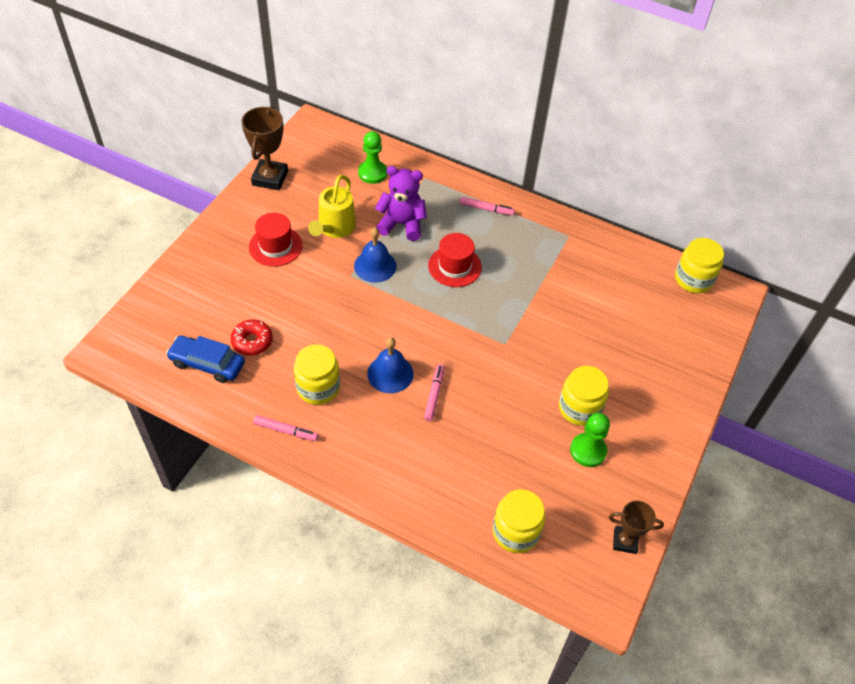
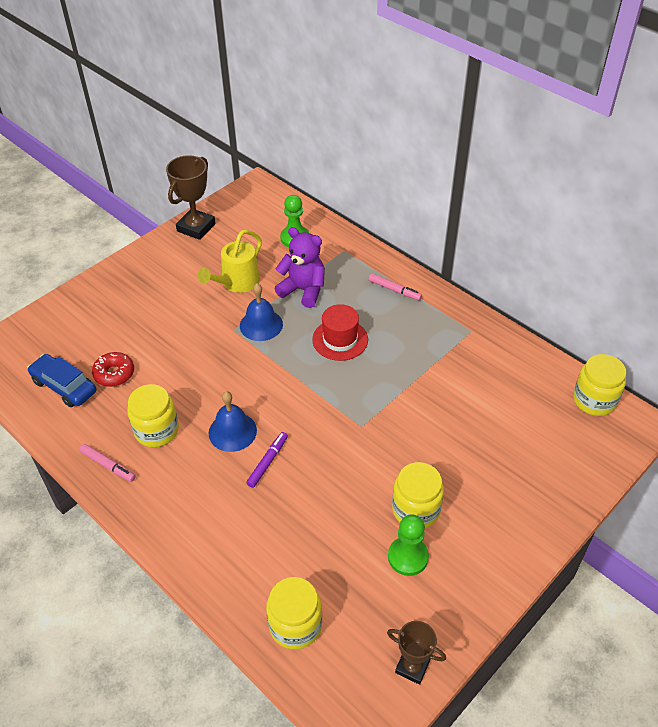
camera: 20 degrees right, 5 degrees down
(275, 246) = (174, 290): red hat -> none
(434, 394) = (268, 462): pink marker -> purple marker

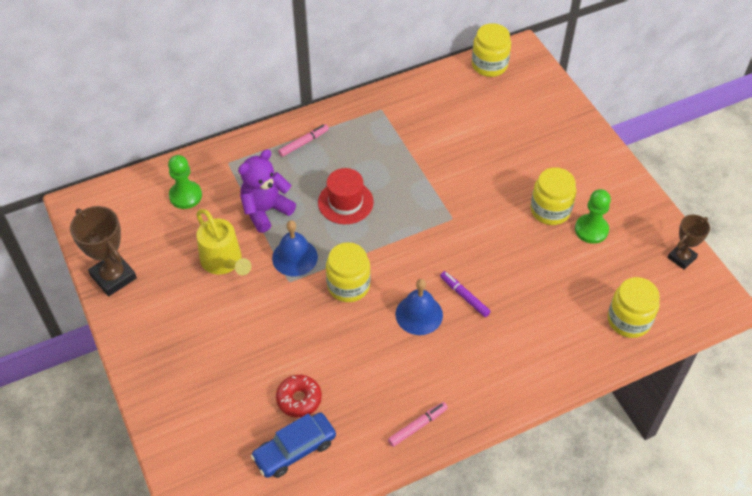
camera: 70 degrees left, 5 degrees up
(157, 430) = (391, 376): yellow jar -> yellow jar (348, 285)

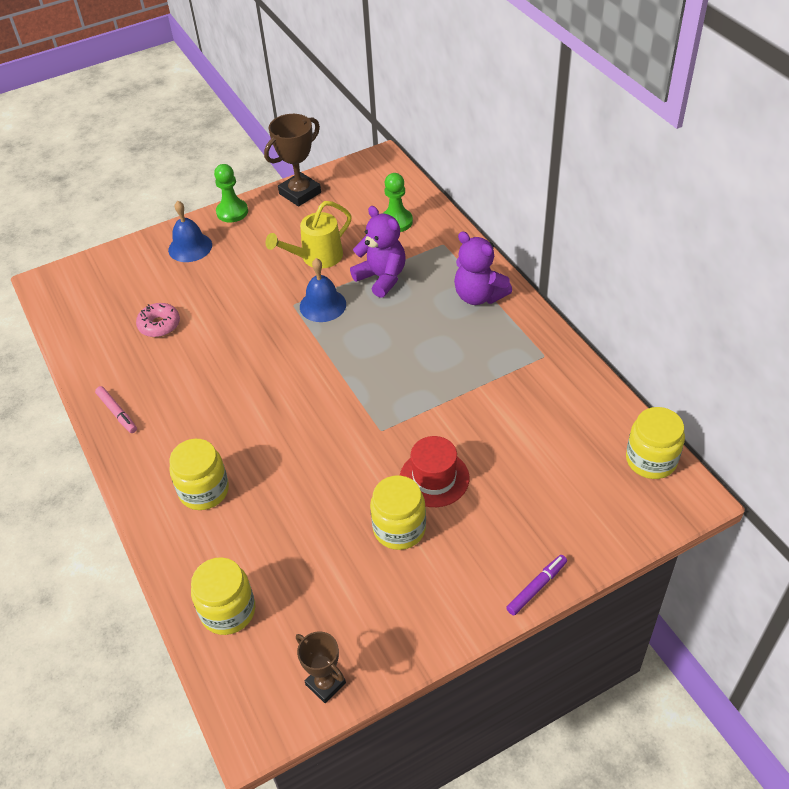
camera: 90 degrees right, 5 degrees down
(294, 450) = (108, 327): blue car -> none
(299, 399) = (159, 325): red donut -> pink donut
(304, 143) = (479, 296): pink marker -> purple teddy bear
(345, 202) = (397, 336): red hat -> red hat (434, 478)
(348, 285) = (287, 348): yellow jar -> yellow jar (204, 491)
(419, 314) = (248, 407): blue bell -> blue bell (190, 247)
(464, 296) = (270, 445): purple marker -> purple marker (537, 587)
(591, 230) = (369, 574): green pawn -> green pawn (232, 212)

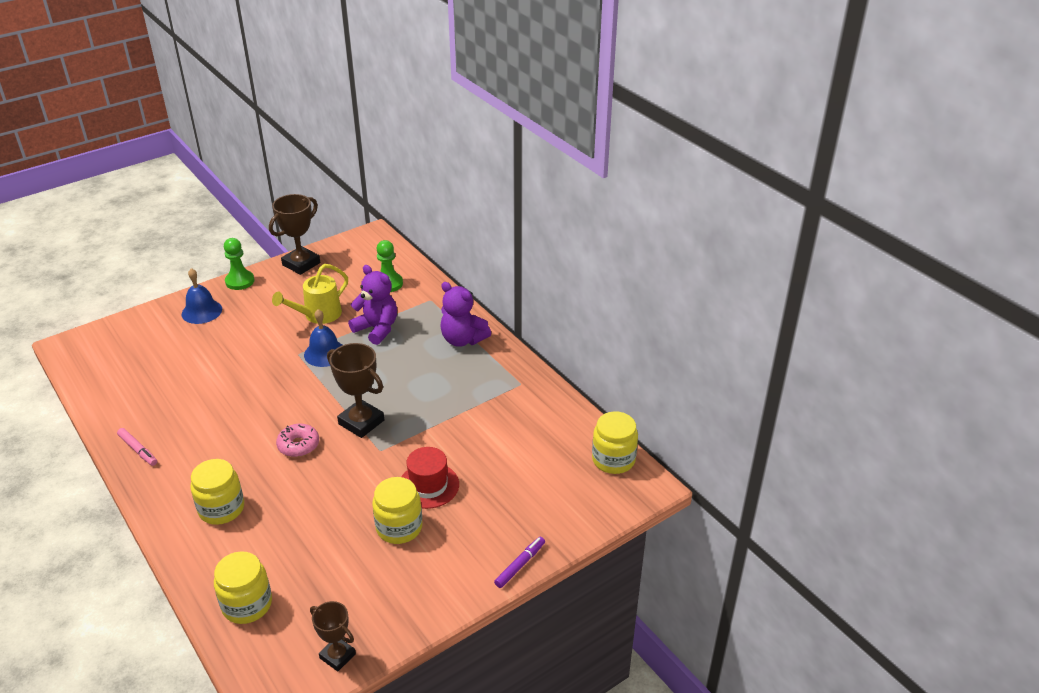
camera: 10 degrees left, 10 degrees down
(159, 325) = (175, 376): pink donut -> pink donut (298, 445)
(361, 393) = (361, 422): none -> brown trophy

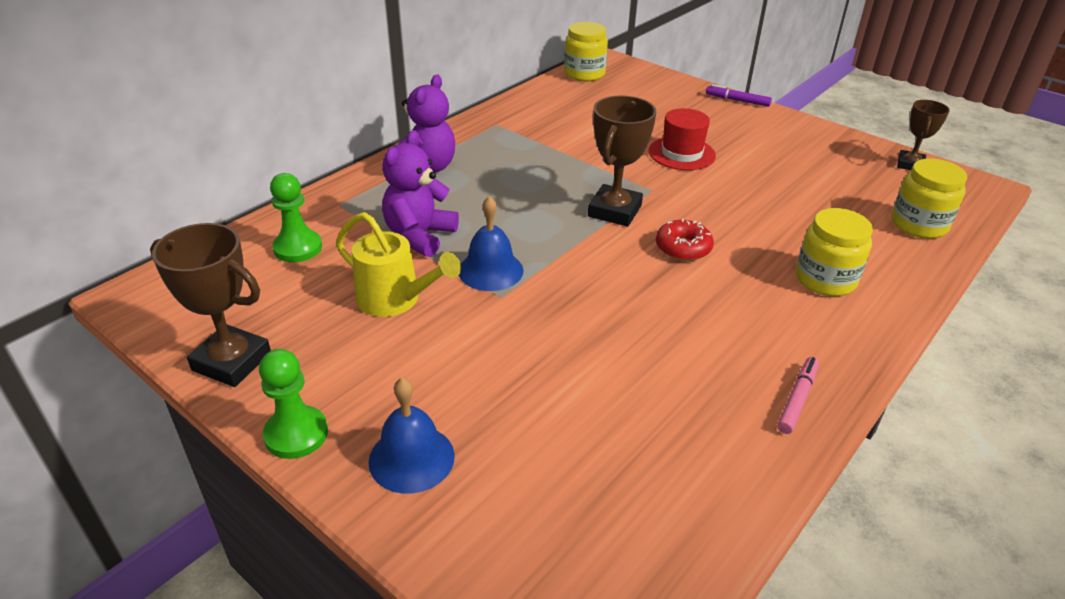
camera: 105 degrees left, 0 degrees up
(298, 445) = (683, 248): pink donut -> red donut
(399, 527) = (748, 160): yellow jar -> none

